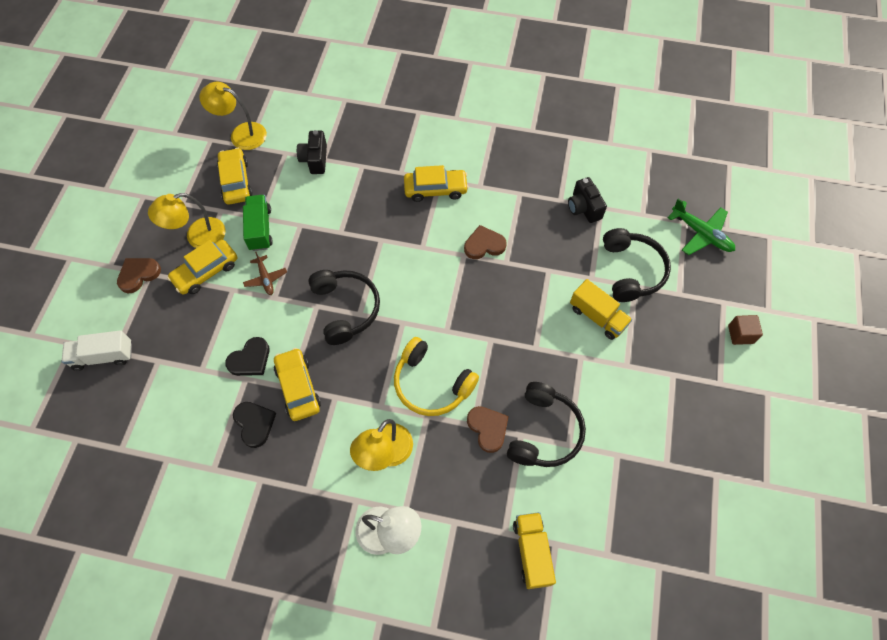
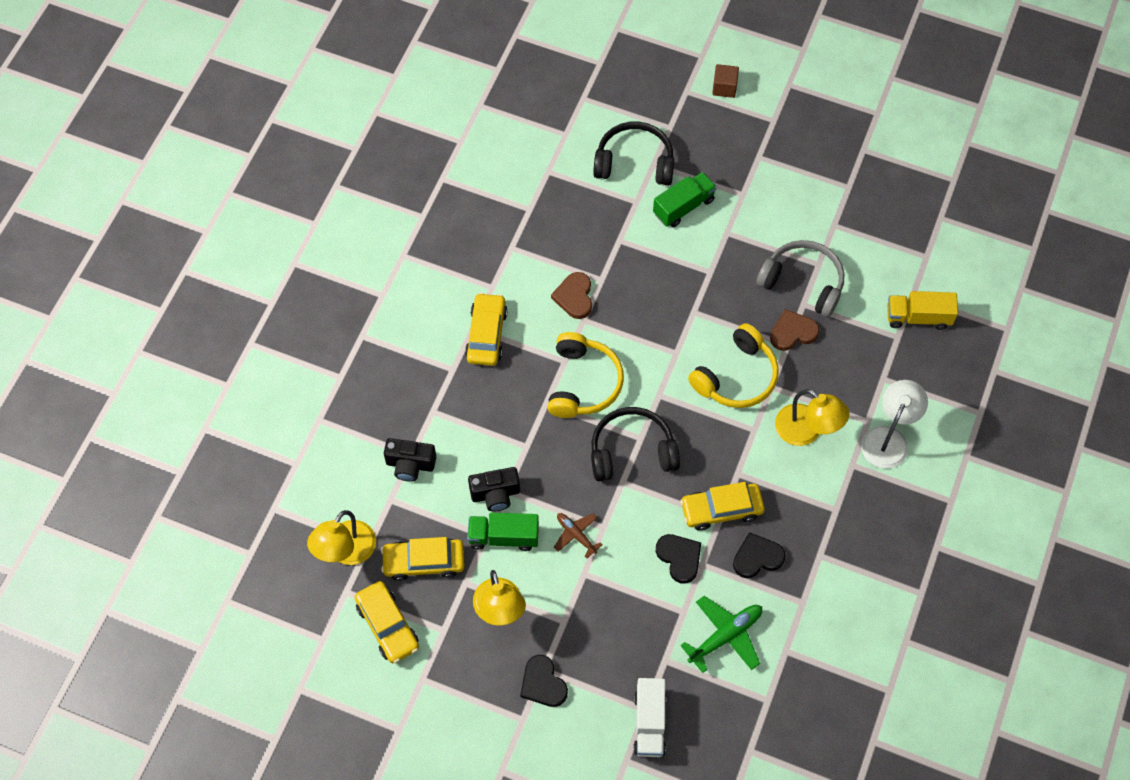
camera: 80 degrees left, 0 degrees up
(138, 275) = (543, 683): brown heart -> black heart
(206, 271) = (553, 603): yellow car -> yellow car (387, 625)
(266, 278) = (576, 535): brown plane -> brown plane turned 120 degrees counterclockwise
(404, 263) = (583, 383): none -> yellow headphones
(544, 432) = (803, 283): black headphones -> grey headphones
(583, 208) = (545, 188): black camera -> black camera (495, 494)
(597, 316) = (683, 207): yellow truck -> green truck
(701, 234) = (601, 87): green plane -> green plane (725, 636)

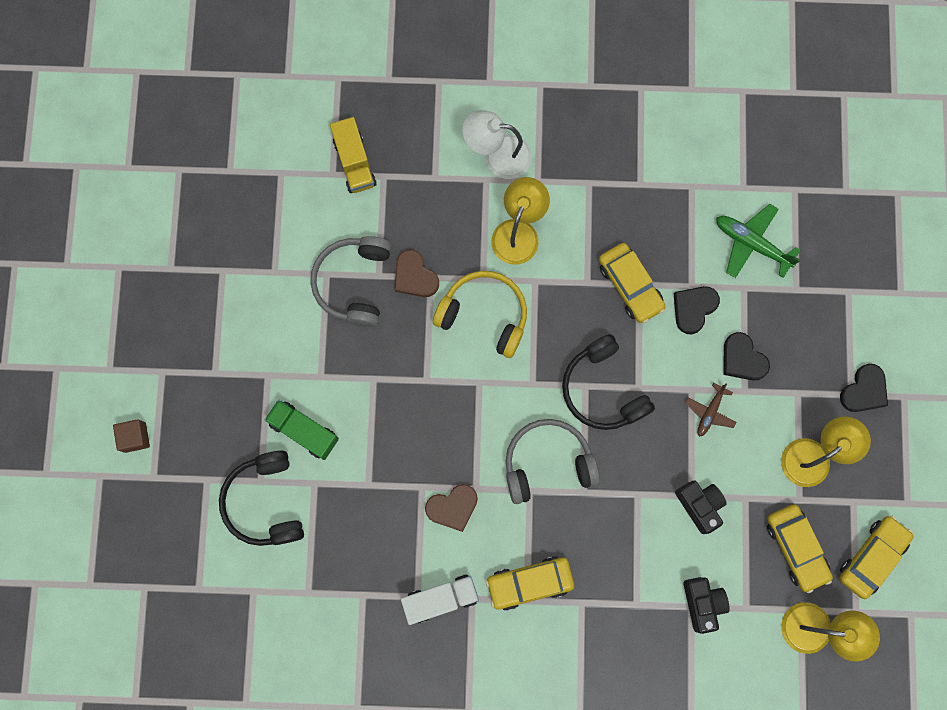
camera: 110 degrees left, 15 degrees up
(503, 537) = (740, 480): green truck -> none
(583, 383) = (547, 463): yellow headphones -> grey headphones
(649, 723) = (859, 284): white truck -> white truck (440, 599)
(757, 557) = (665, 239): black heart -> black heart (742, 359)

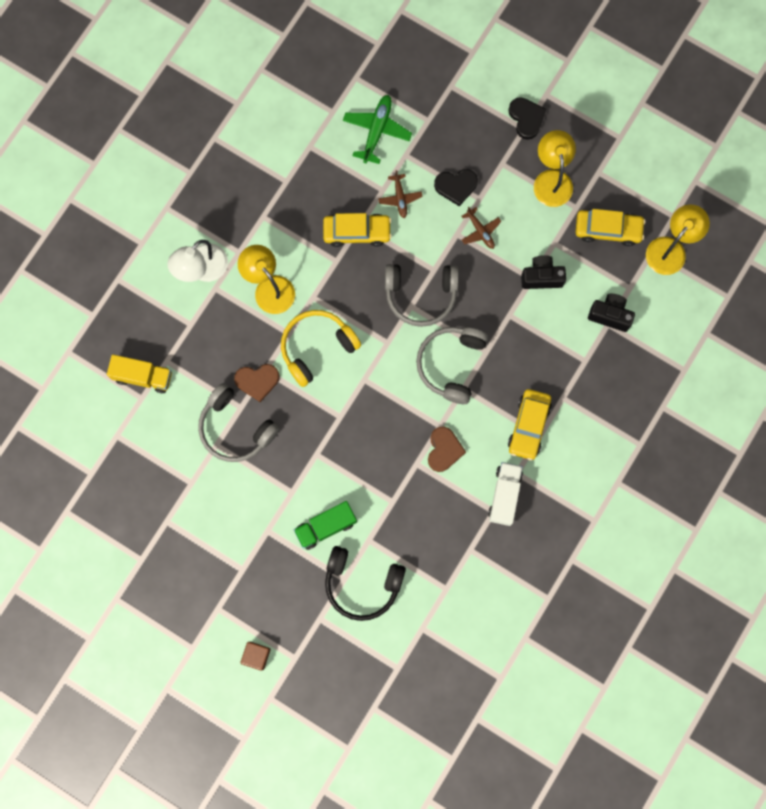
camera: 60 degrees left, 0 degrees up
(603, 389) = (421, 295): black headphones -> grey headphones
(693, 308) = (400, 198): black heart -> brown plane
(751, 243) = (377, 130): green plane -> green plane turned 135 degrees clockwise
(872, 557) = (643, 183): yellow car -> none

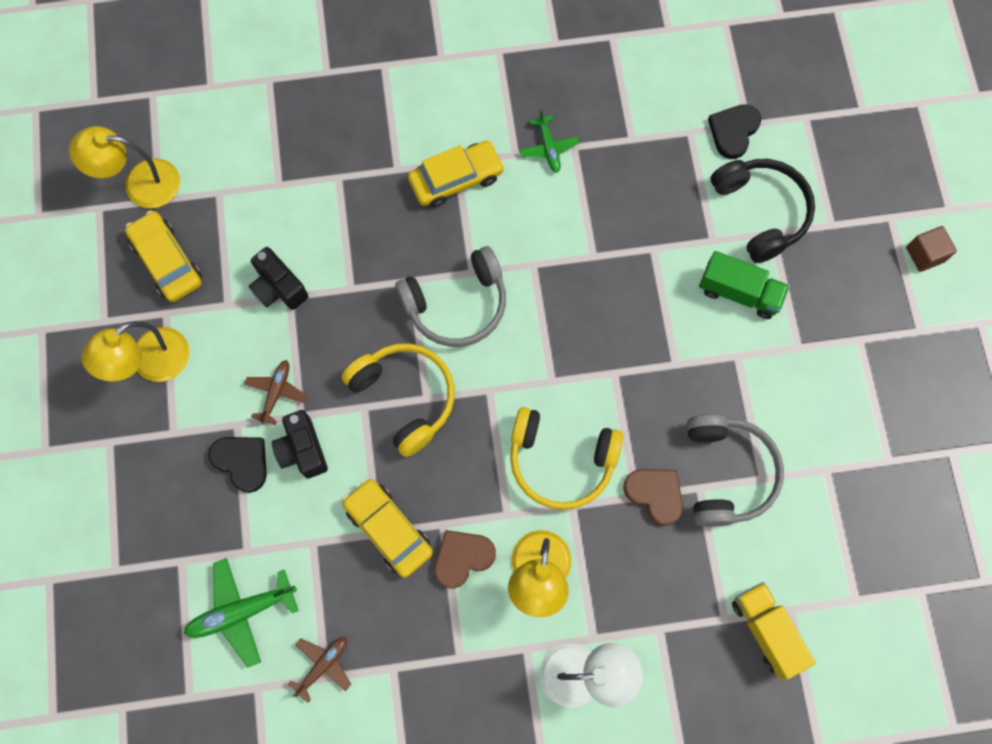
camera: 130 degrees left, 5 degrees down
(400, 198) = (307, 514): brown plane -> brown plane (323, 665)
(421, 295) = (405, 397): grey headphones -> yellow headphones
(444, 450) = (554, 240): brown heart -> brown heart (462, 558)
(504, 495) = (548, 148): white truck -> green plane
(526, 118) = (93, 449): black heart -> black heart (733, 131)
(610, 315) = (266, 189): black camera -> black camera (302, 450)

